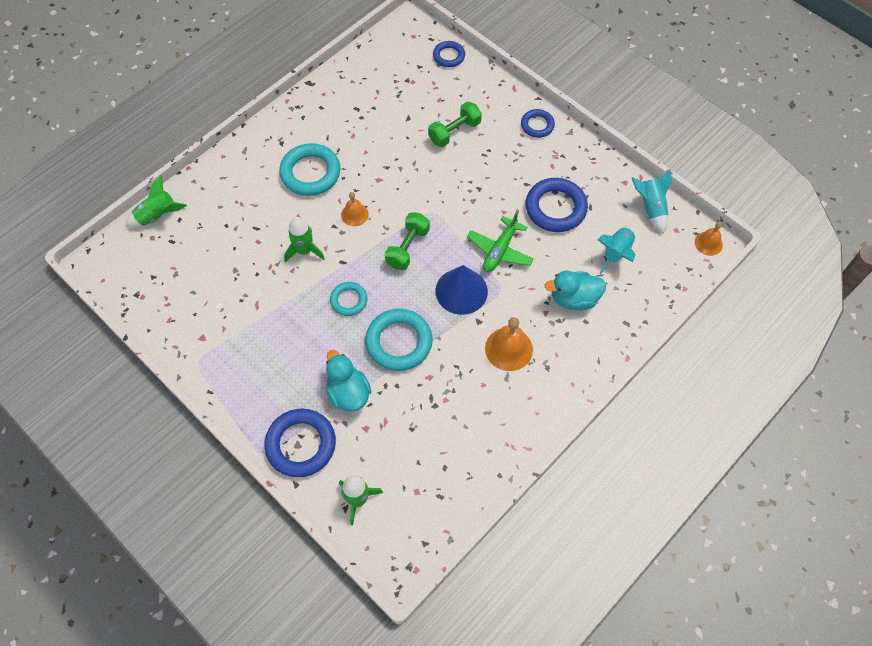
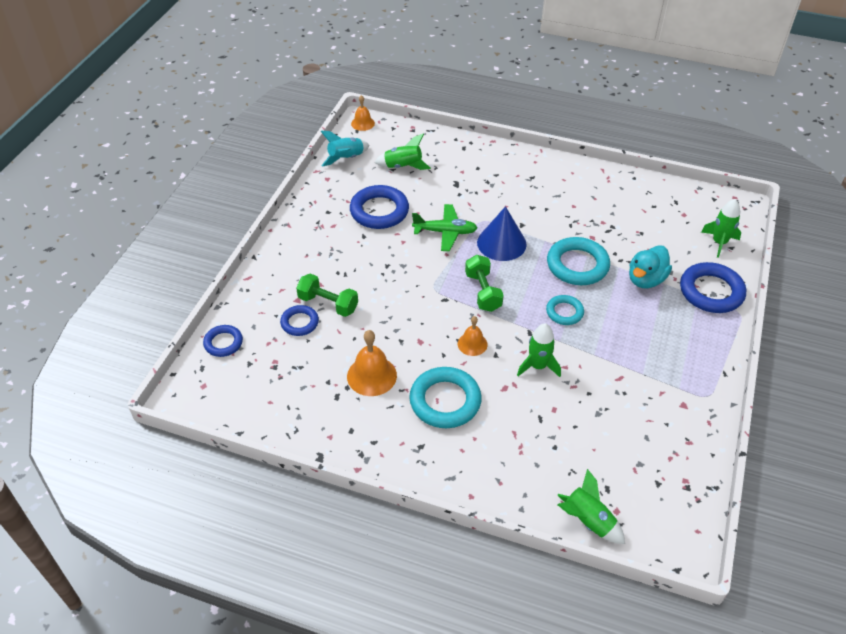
camera: 115 degrees left, 15 degrees down
(407, 248) = (483, 292): green dumbbell -> green dumbbell turned 75 degrees clockwise
(508, 349) = (532, 201): orange bell -> orange bell (372, 375)
(537, 125) = (289, 248): blue ring -> blue ring (299, 323)
(574, 299) = (462, 178): turquoise duck -> none
(616, 253) = (403, 166): turquoise rocket -> green rocket

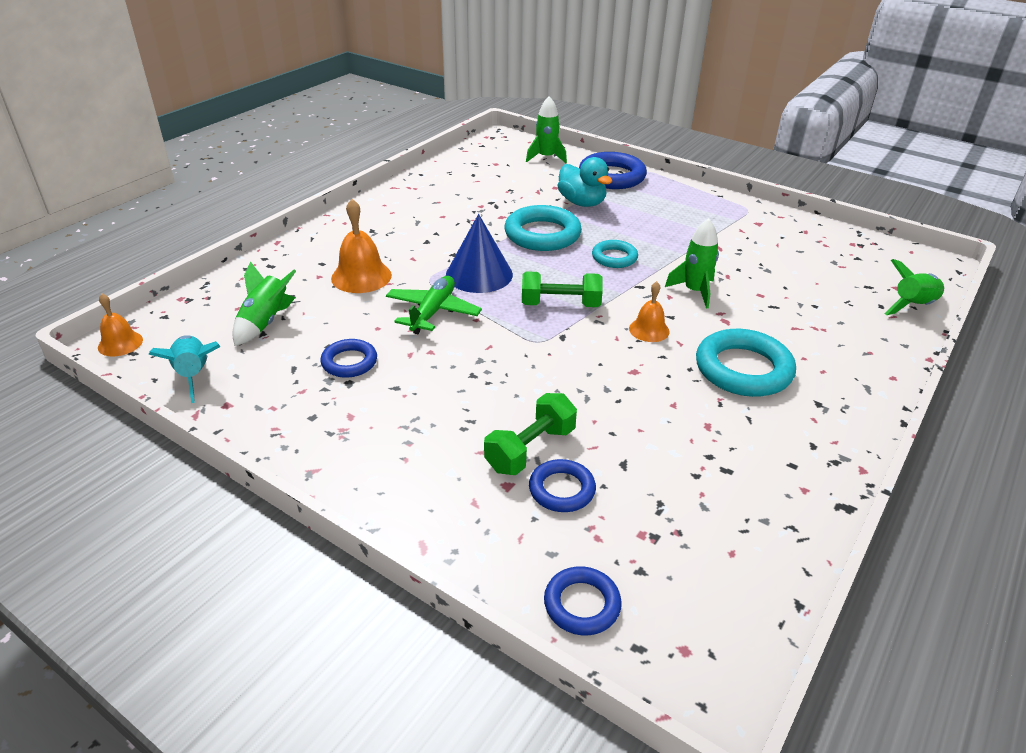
camera: 75 degrees left, 10 degrees down
(372, 375) = (690, 427): orange bell -> orange bell (361, 276)
(379, 211) = (349, 362): blue ring -> blue ring, size x0.57

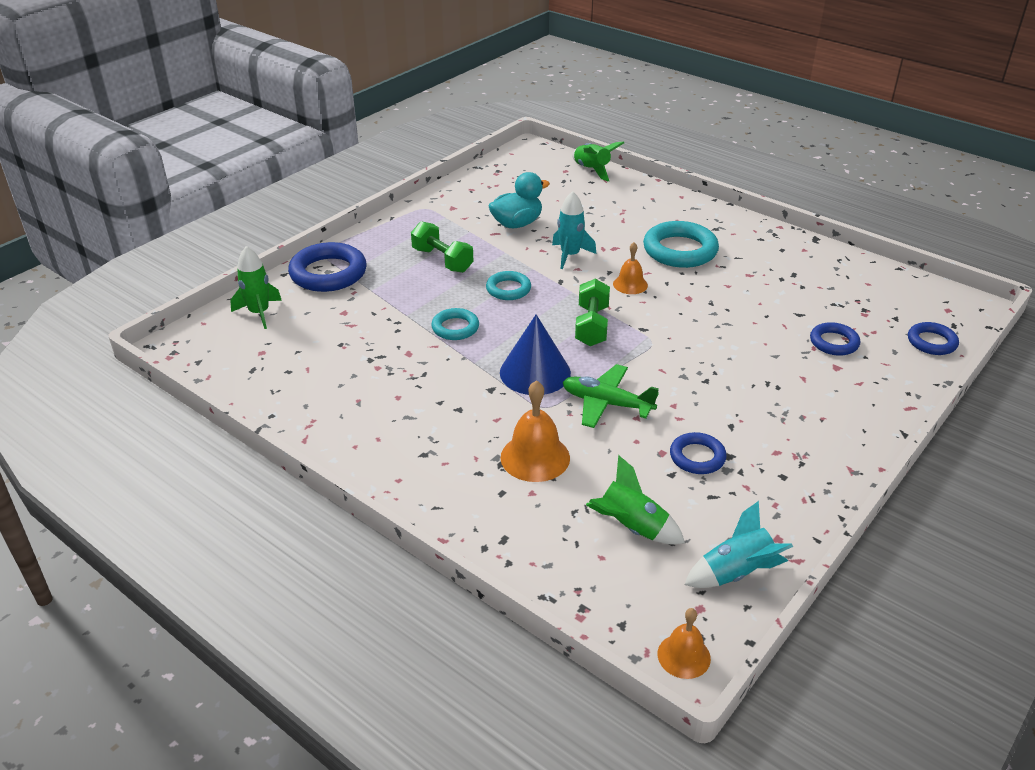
camera: 85 degrees left, 0 degrees up
(530, 449) = (795, 354): green dumbbell -> green dumbbell (442, 260)
(542, 234) = (455, 328): turquoise ring -> turquoise ring, size x0.57
(582, 203) = (388, 297): turquoise duck -> turquoise duck (517, 224)
(694, 291) = (570, 255): green rocket -> turquoise rocket

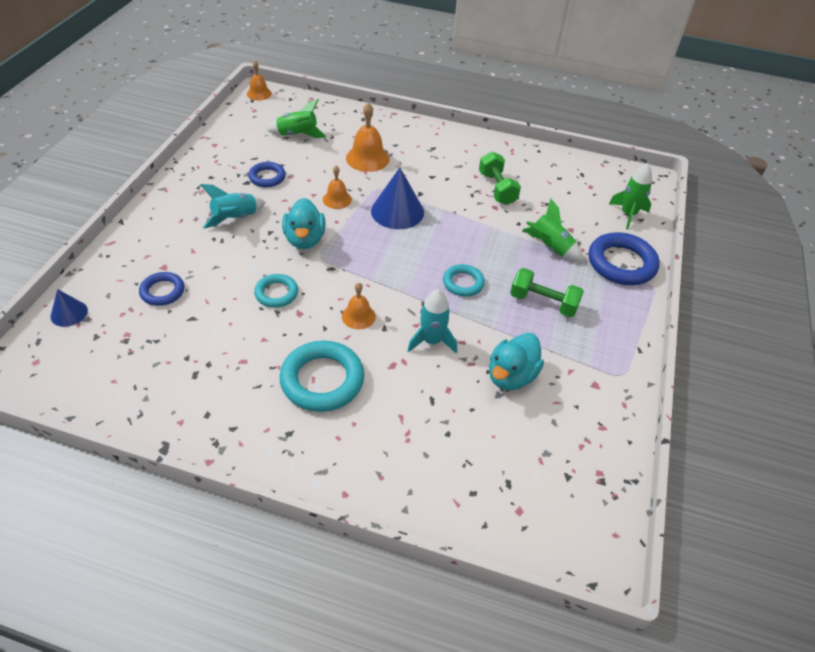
camera: 155 degrees right, 10 degrees up
(455, 328) = (478, 234): turquoise ring -> turquoise ring (276, 293)
(591, 326) = (374, 261): green dumbbell -> green dumbbell (497, 188)
(592, 170) = (485, 524): green rocket -> green rocket (550, 247)
(607, 403) = (337, 199): green plane -> orange bell
(664, 363) = (305, 239): none -> turquoise duck
(735, 573) = (237, 126): turquoise rocket -> turquoise rocket (235, 218)
(931, 342) = (69, 313): blue ring -> blue cone

